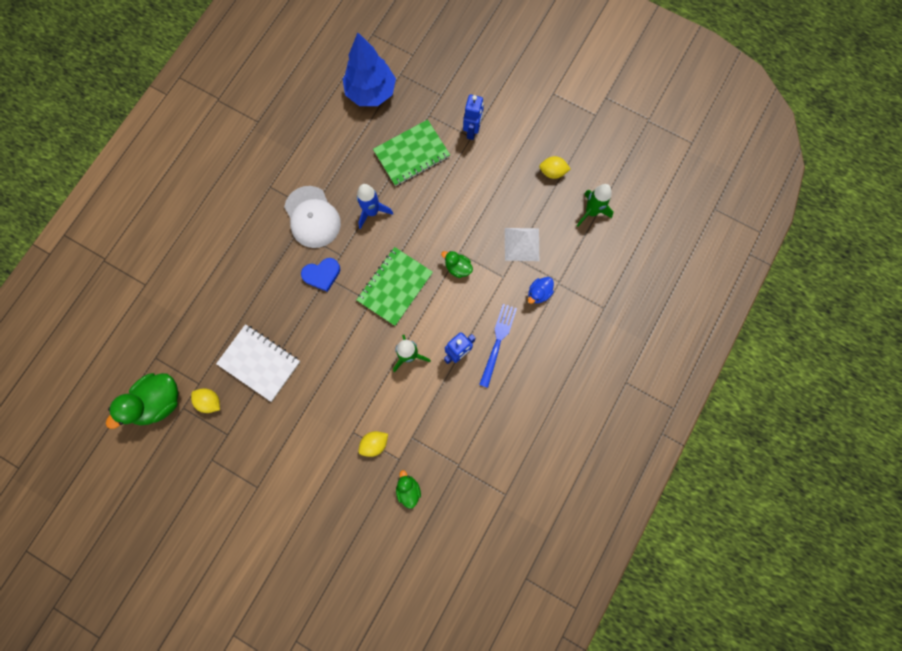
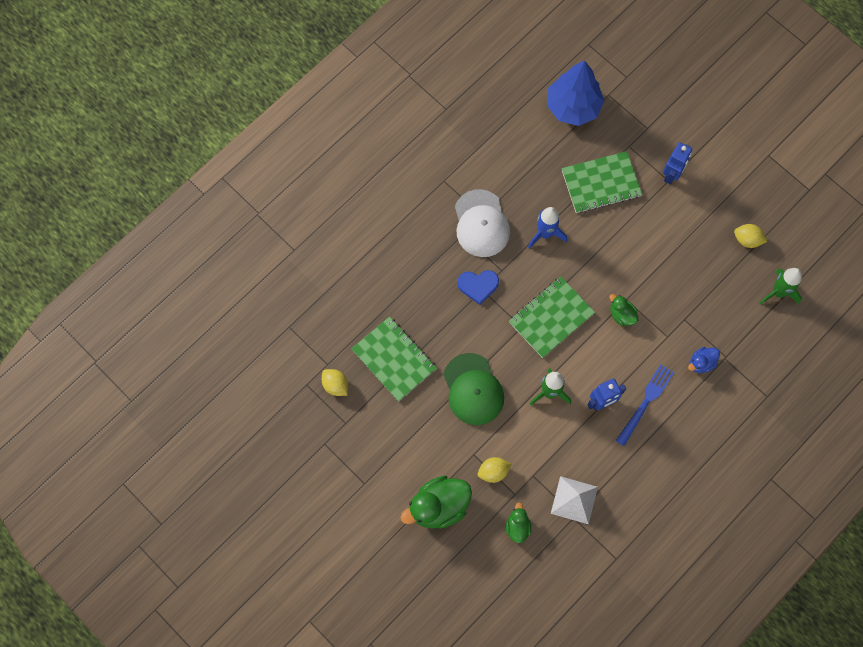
camera: 15 degrees right, 5 degrees down
(159, 401) = (284, 372): green duck -> green duck (438, 506)
(259, 363) = (394, 359): white notebook -> green notebook
(339, 371) = (473, 389): none -> green cap
(522, 244) = (695, 307): white pyramid -> white pyramid (574, 500)

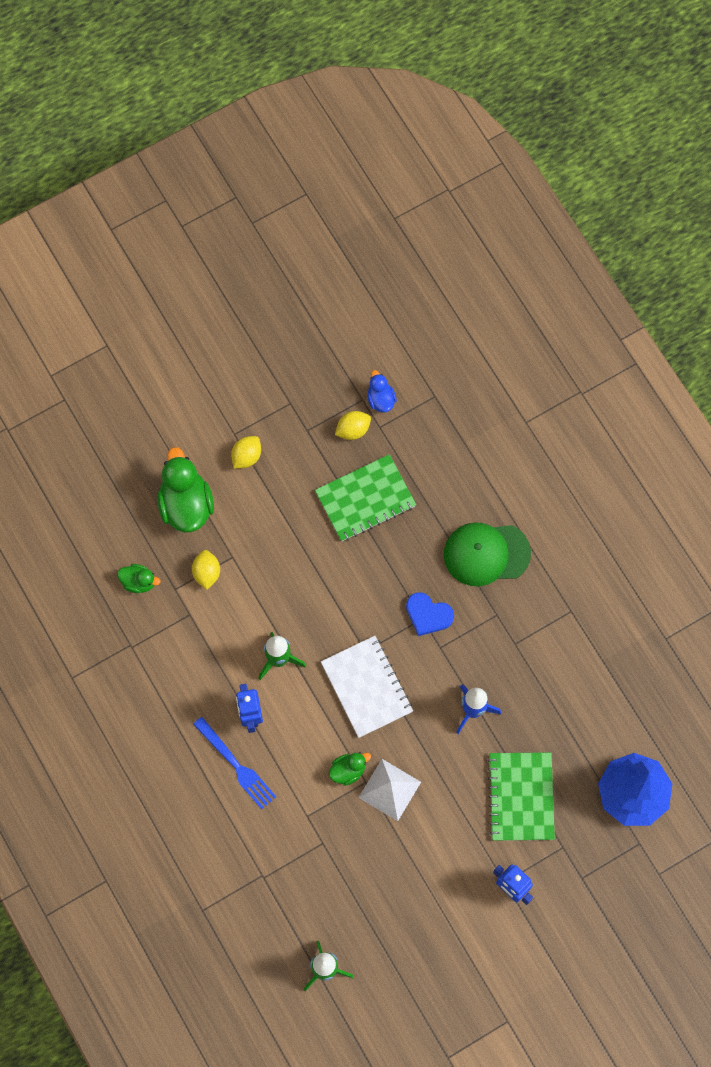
camera: 105 degrees right, 0 degrees up
(473, 389) = (306, 576): green cap -> green cap (486, 554)
(478, 286) = (428, 615): blue heart -> blue heart turned 75 degrees counterclockwise
(481, 224) = (504, 639): white cap -> none
(551, 318) = (366, 687): green notebook -> white notebook
(574, 500) = (149, 651): white pyramid -> white pyramid (389, 789)
(701, 363) = (264, 845): blue duck -> blue duck (380, 399)
(747, 240) = (402, 954): yellow lemon -> yellow lemon (246, 456)

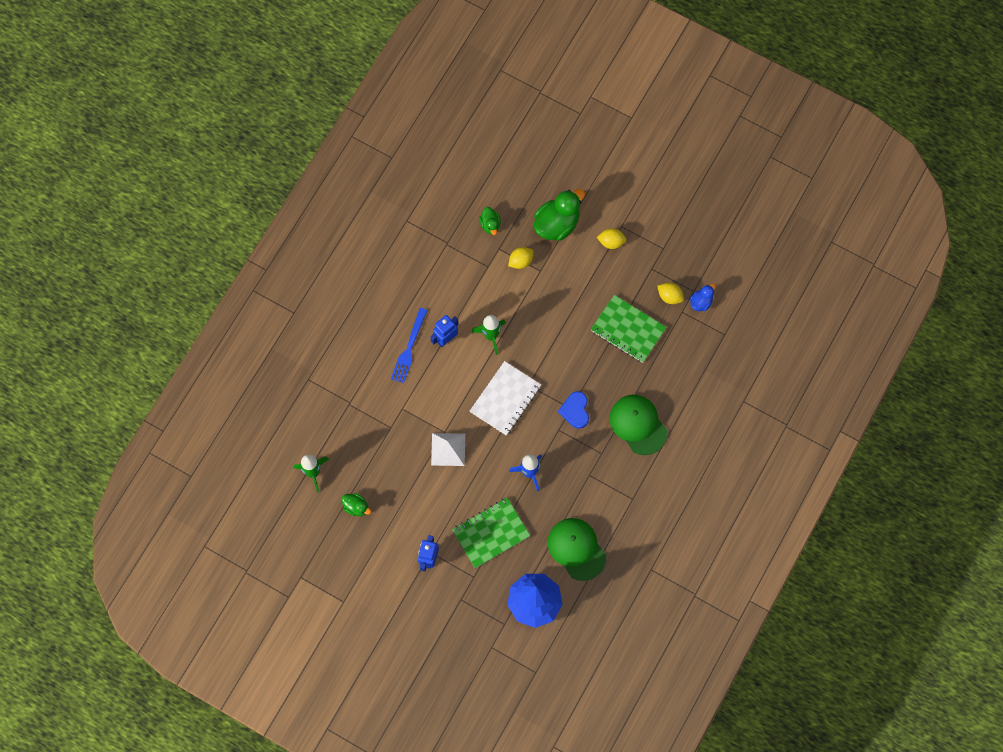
camera: 60 degrees right, 0 degrees up
(348, 770) = (445, 417): green duck -> green duck (356, 507)
(595, 708) = (576, 549): none -> green cap

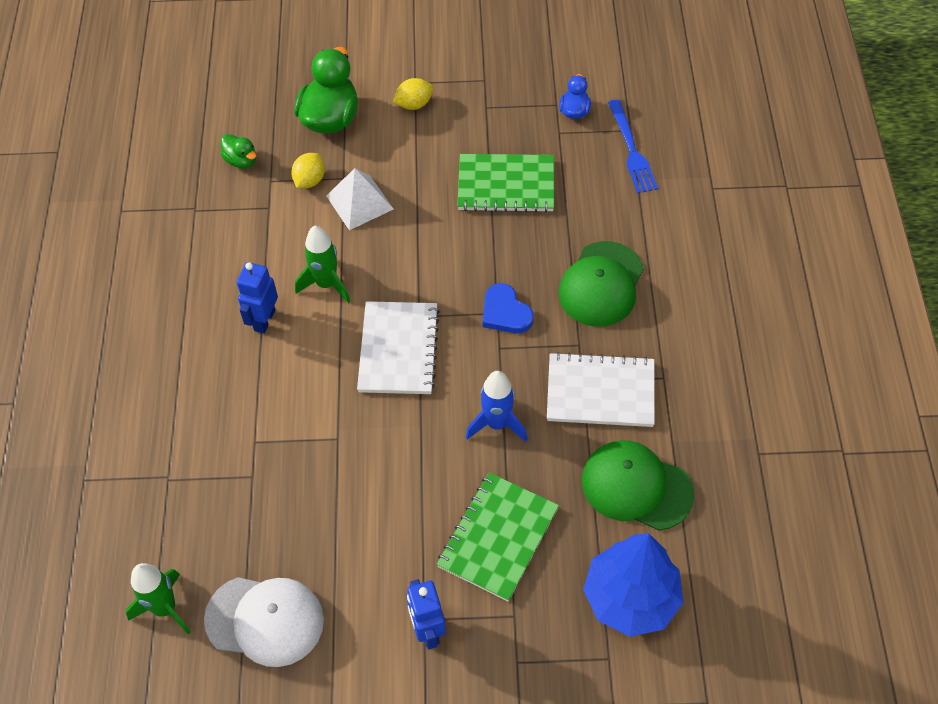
camera: 30 degrees left, 15 degrees down
(356, 507) = (265, 620): green duck -> white cap
(409, 349) = (217, 360): blue fork -> blue fork (632, 151)
(448, 449) = (358, 458): white pyramid -> white pyramid (359, 202)
(594, 487) = (600, 392): none -> white notebook
(638, 424) = (601, 284): green cap -> green cap turned 90 degrees counterclockwise
(669, 296) = (531, 124): yellow lemon -> none

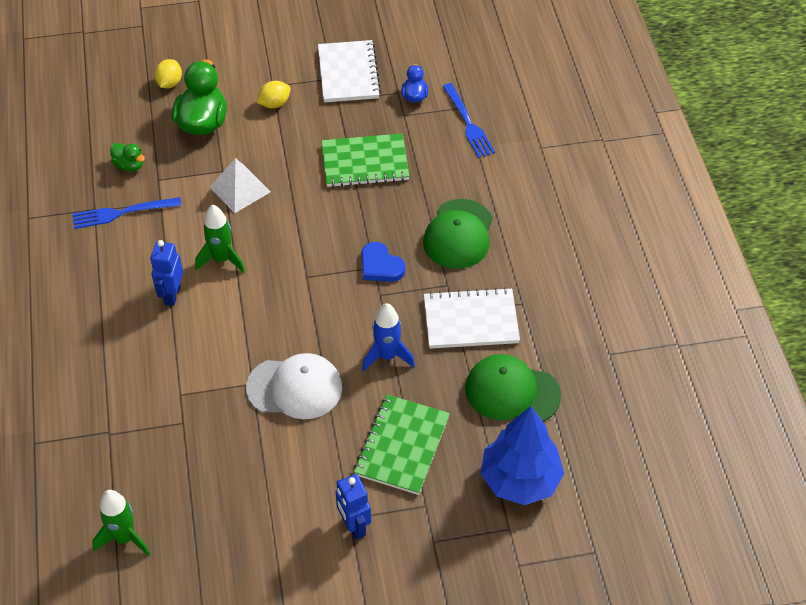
camera: 10 degrees left, 5 degrees down
(223, 216) = (121, 213): none -> blue fork
(265, 620) = (213, 536): white cap -> white cap (295, 388)
(310, 180) = (193, 176): yellow lemon -> yellow lemon (169, 83)
(398, 349) = (293, 306): white notebook -> white notebook (348, 73)

